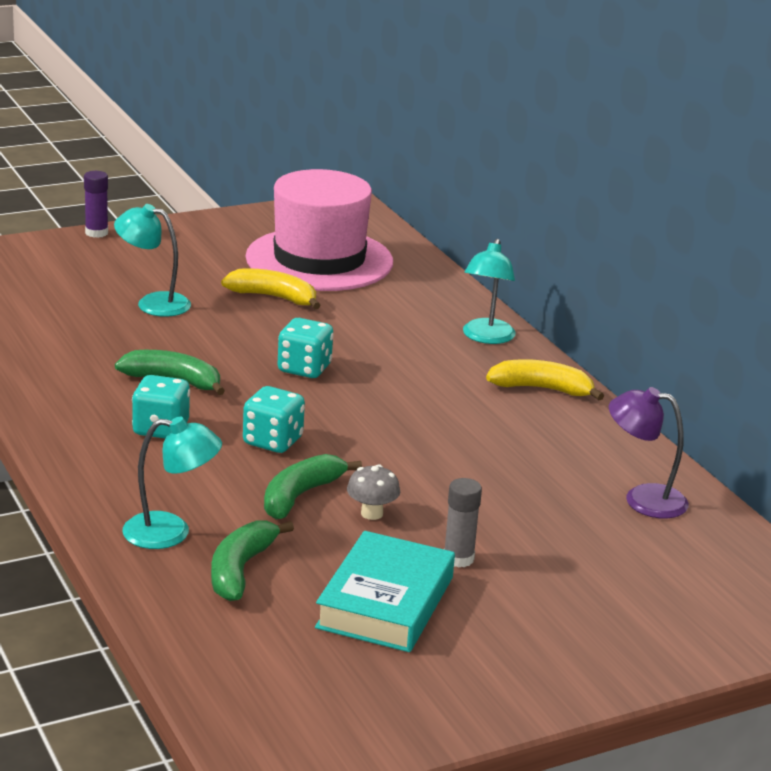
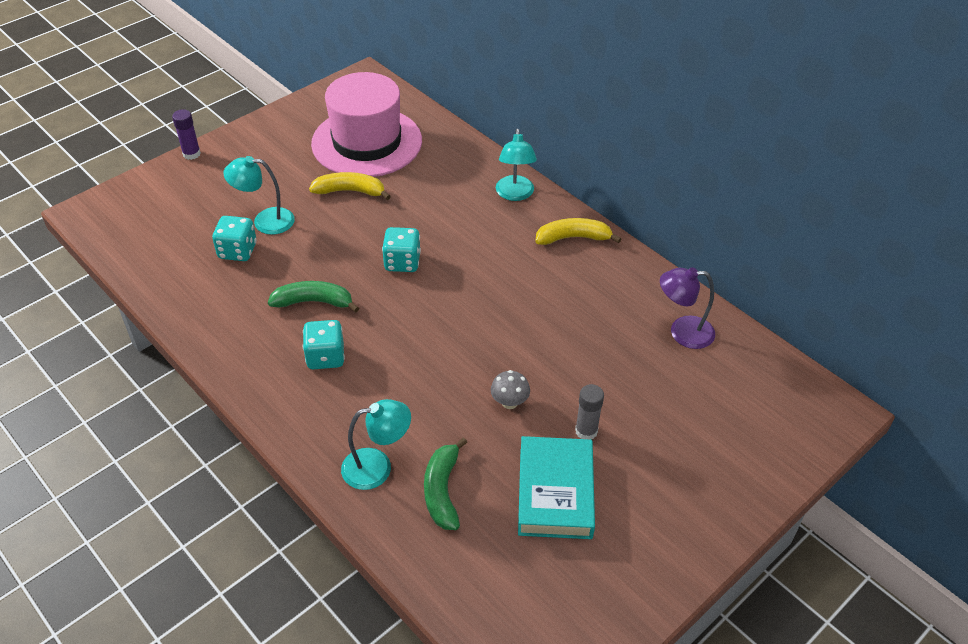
camera: 15 degrees left, 20 degrees up
(273, 441) = (411, 347): turquoise dice -> turquoise dice (237, 251)
(300, 496) = (453, 399): green banana -> none

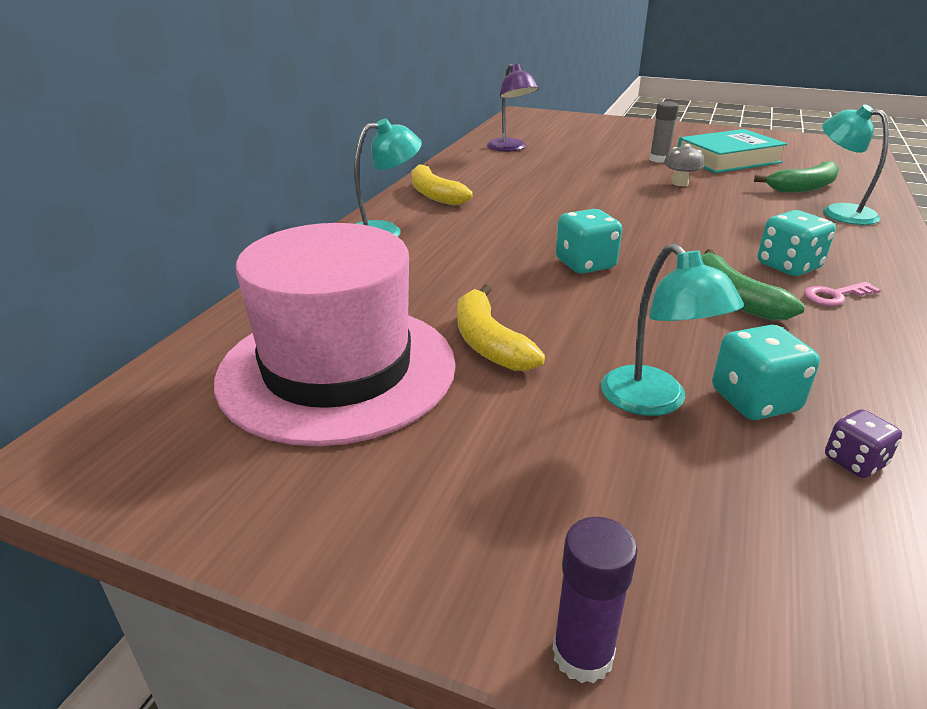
camera: 115 degrees left, 15 degrees down
(185, 254) = (854, 461): none -> purple dice
(279, 350) = (835, 296): none -> pink key

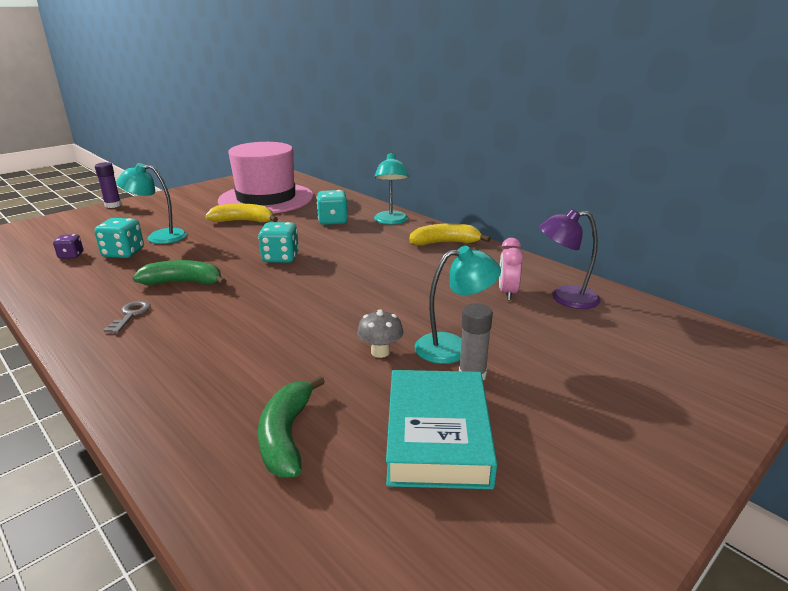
camera: 115 degrees right, 5 degrees down
(526, 162) = (507, 293): none -> pink clock
(788, 266) = (180, 319): turquoise dice -> turquoise dice (333, 221)
(835, 296) = (130, 315): pink key -> grey key
(838, 212) = (207, 412): turquoise lamp -> turquoise lamp (453, 347)

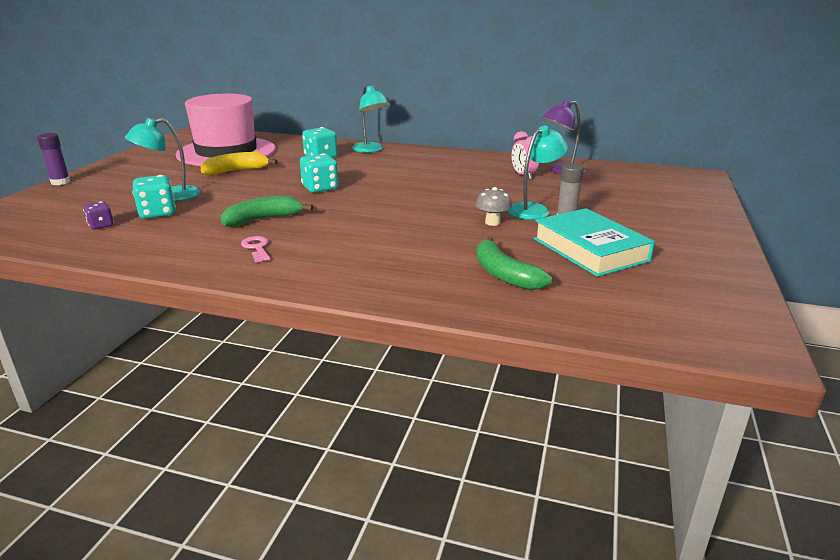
camera: 30 degrees left, 0 degrees up
(130, 315) = (257, 248): grey key -> pink key
(445, 243) = (436, 156): yellow banana -> none

